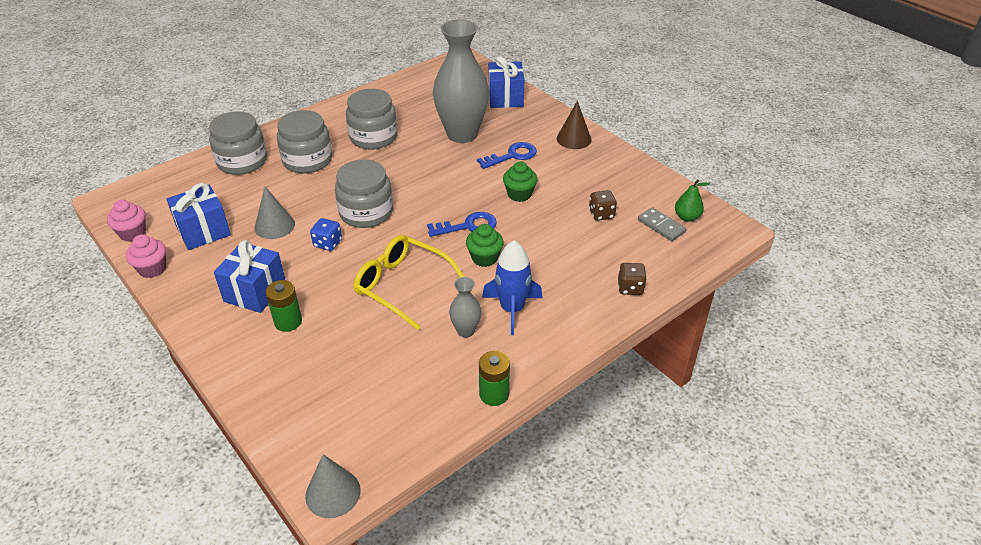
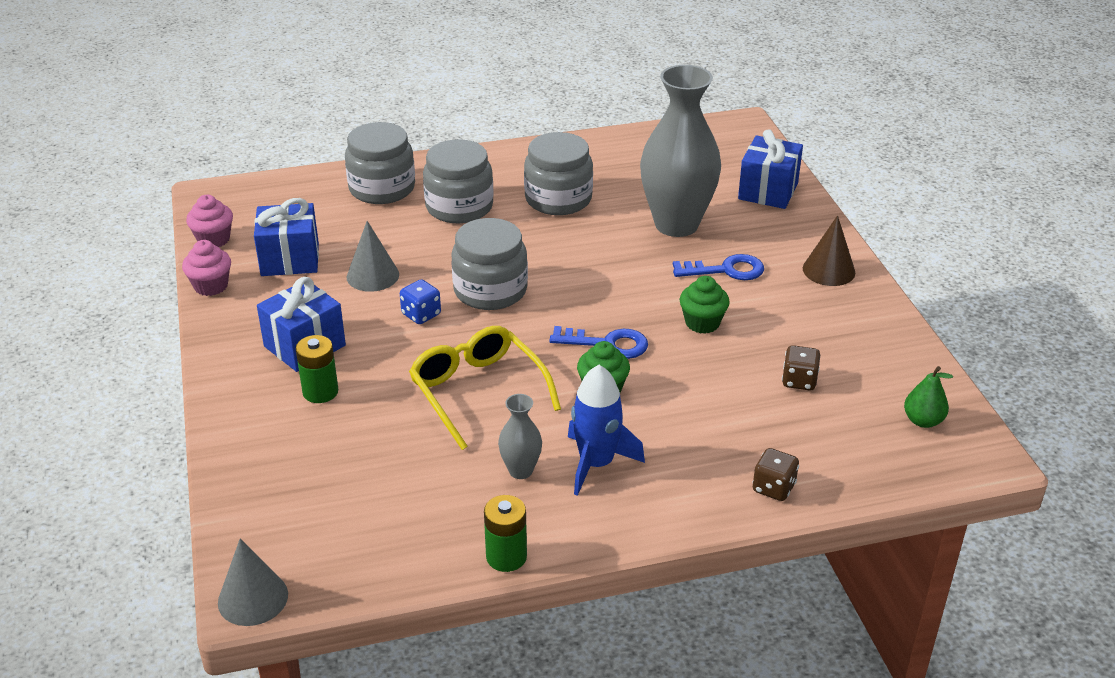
camera: 25 degrees right, 5 degrees down
(661, 226) = (876, 421): grey domino -> none

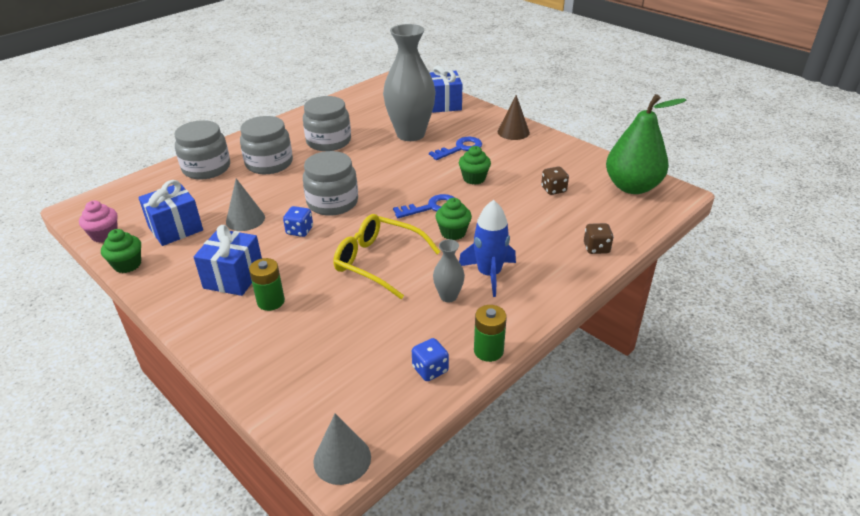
camera: 30 degrees left, 0 degrees up
(211, 286) = (127, 265): pink cupcake -> green cupcake
(421, 548) = (430, 370): none -> blue dice
(923, 421) = (632, 187): green pear -> green pear, size x2.26

